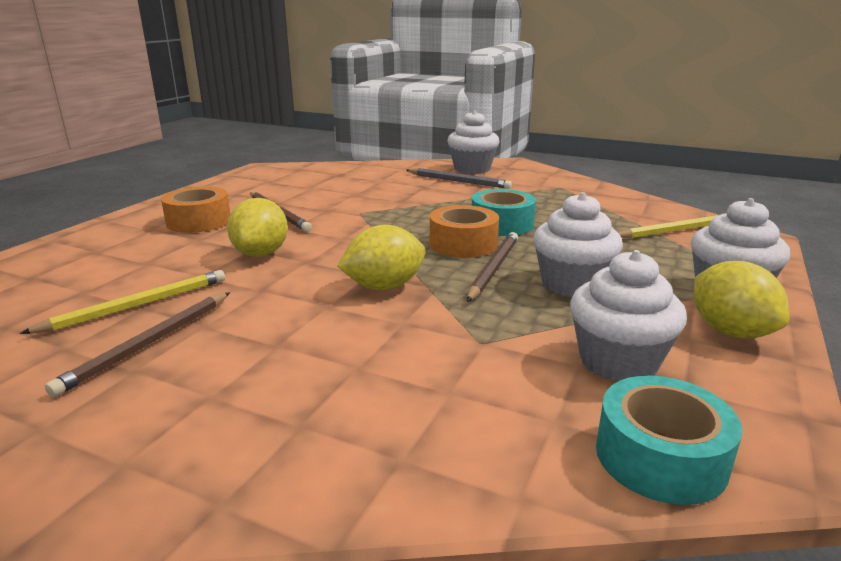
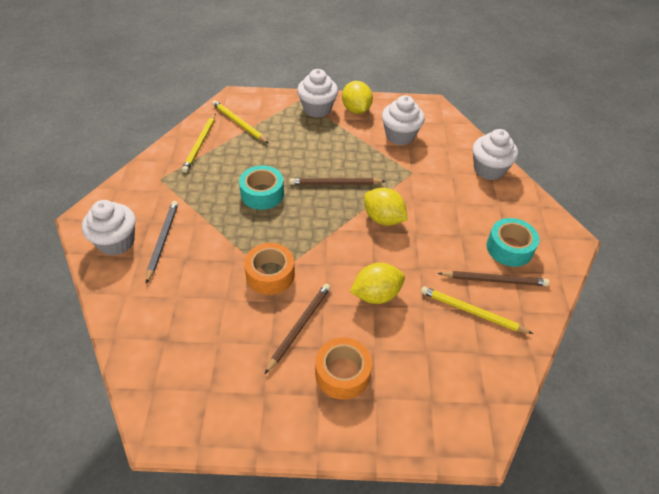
camera: 115 degrees left, 25 degrees up
(463, 244) = (306, 203): orange tape -> orange tape (270, 274)
(572, 284) = (338, 154): white cupcake -> white cupcake (489, 169)
(625, 207) = (200, 144): none -> yellow pencil
(660, 457) = (447, 125): turquoise tape -> turquoise tape (509, 248)
(730, 331) = (356, 110): yellow lemon -> yellow lemon turned 60 degrees counterclockwise

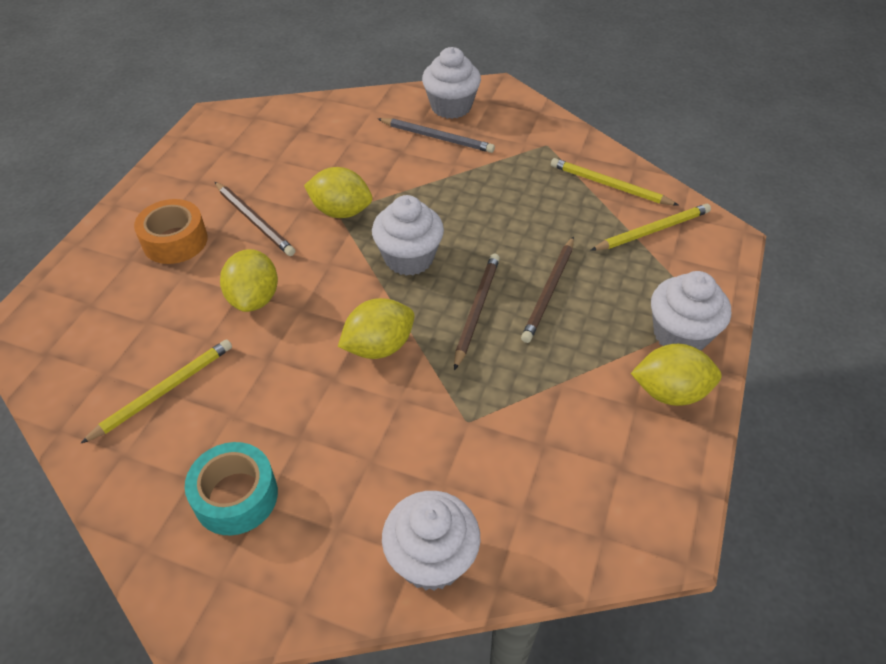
camera: 110 degrees right, 0 degrees up
(262, 194) = (484, 229): turquoise tape -> none
(270, 274) = (341, 211): orange tape -> yellow lemon
(400, 135) = (575, 438): white cupcake -> white cupcake (409, 258)
(494, 280) = (193, 444): brown pencil -> brown pencil (549, 291)

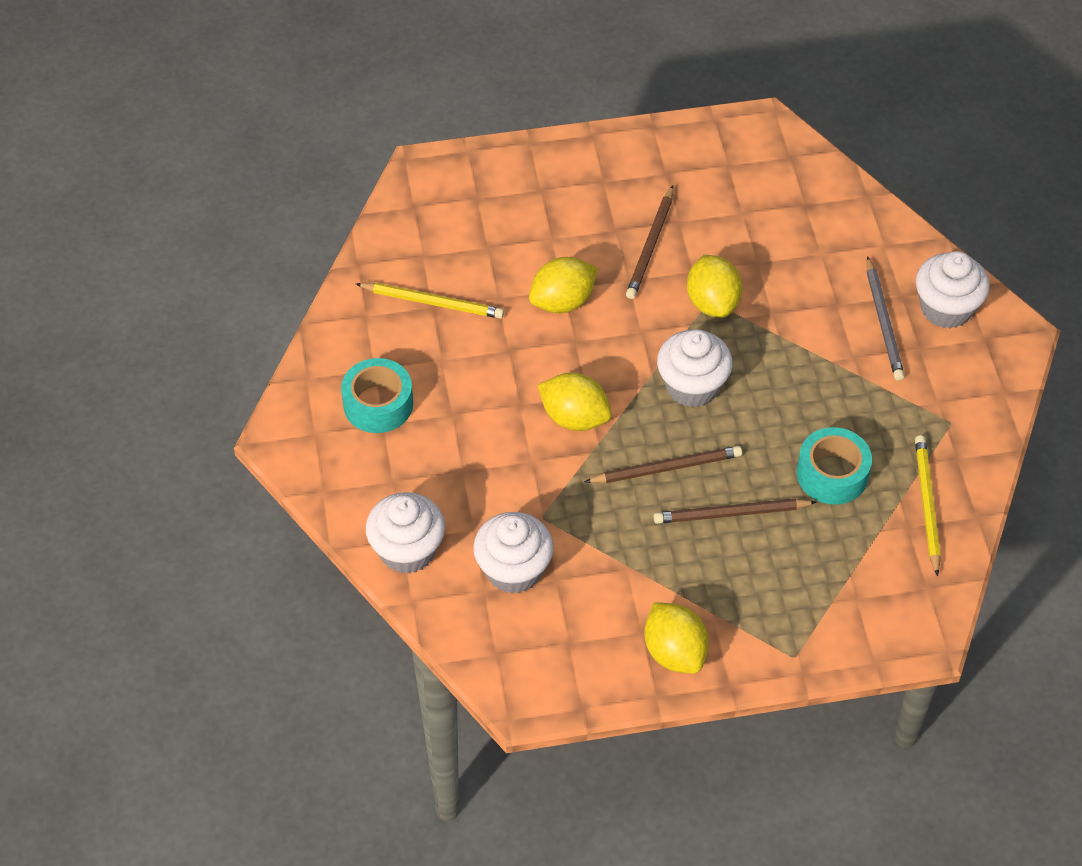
camera: 60 degrees right, 5 degrees up
(175, 241) = (584, 206): orange tape -> none
(550, 219) = (832, 474): none -> turquoise tape
(652, 230) = (883, 568): yellow pencil -> none
(680, 334) = (751, 638): white cupcake -> white cupcake (513, 570)

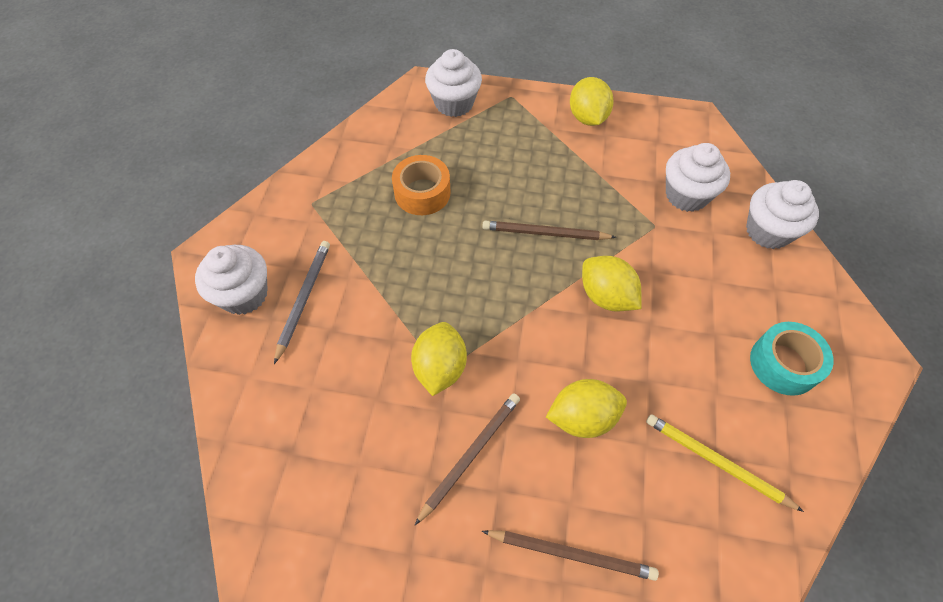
camera: 160 degrees left, 5 degrees up
(692, 386) = (495, 293): white cupcake -> white cupcake (454, 103)
(731, 514) = (510, 187): brown pencil -> brown pencil (571, 554)
(832, 474) = (422, 193): turquoise tape -> orange tape
(926, 505) = (369, 154): yellow pencil -> none

